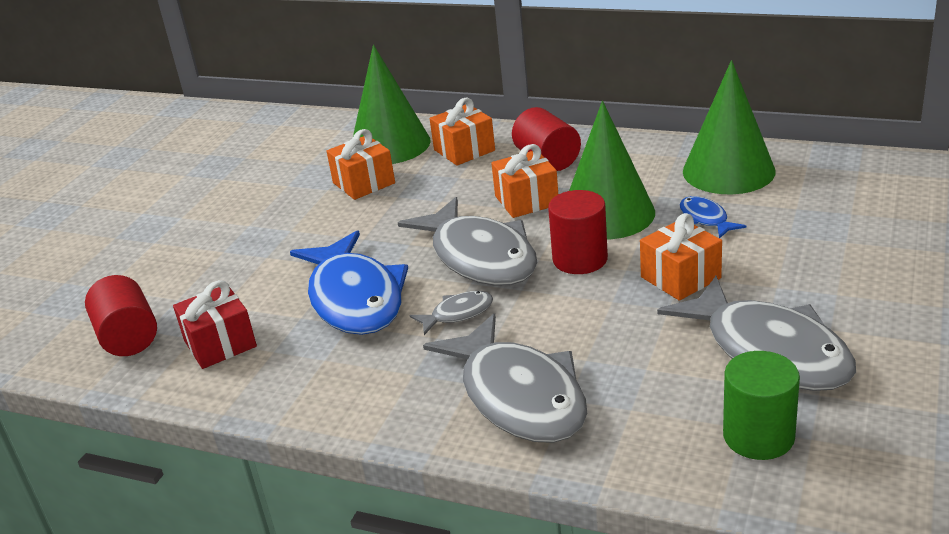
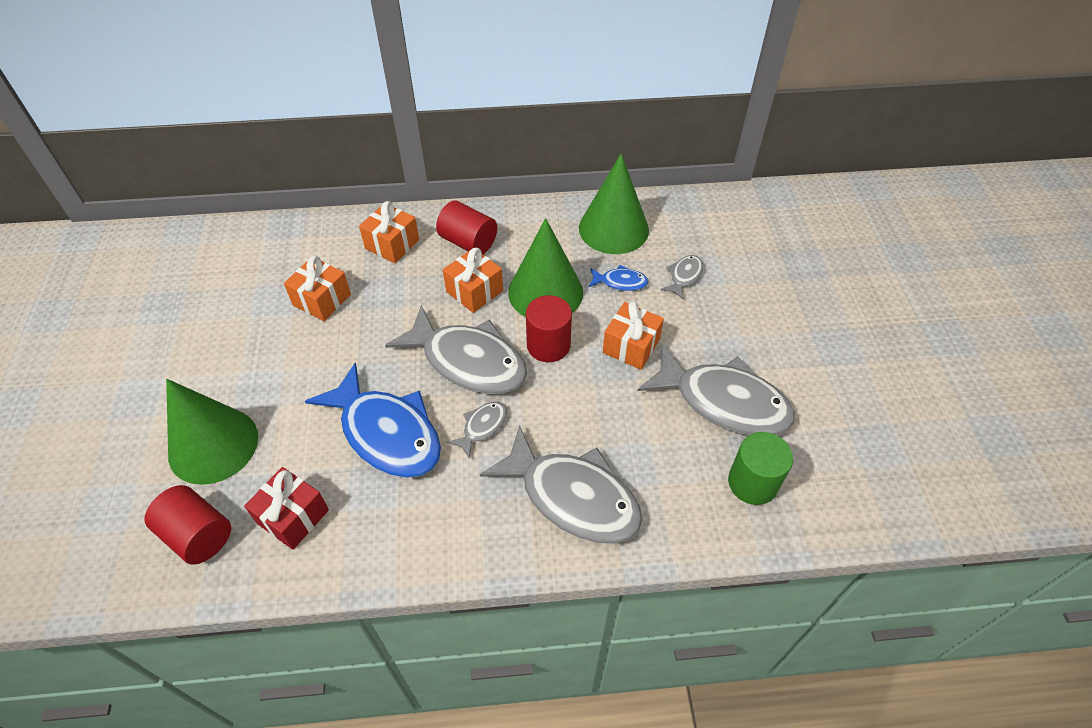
camera: 30 degrees left, 20 degrees up
(390, 145) = (321, 250): green cone -> green cone (213, 445)
(705, 219) = (620, 282): blue fish -> blue fish turned 150 degrees clockwise
(793, 226) = (684, 276): none -> grey fish

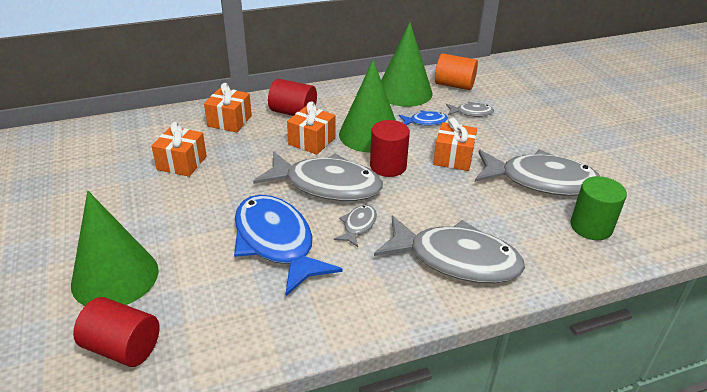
camera: 15 degrees left, 15 degrees down
(293, 517) = (213, 317): red gift -> none
(386, 433) = (276, 242): blue fish -> blue fish turned 150 degrees counterclockwise
(681, 226) = (454, 85): none -> orange cylinder
(684, 276) = (471, 112): grey fish -> grey fish turned 75 degrees clockwise

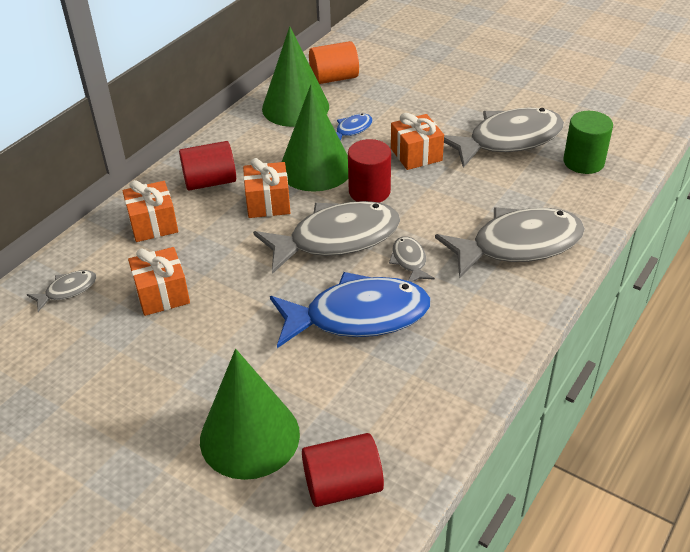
camera: 35 degrees left, 5 degrees up
(276, 242) = (358, 316): blue fish -> blue fish turned 150 degrees clockwise
(471, 112) = (382, 101): grey fish -> grey fish (67, 290)

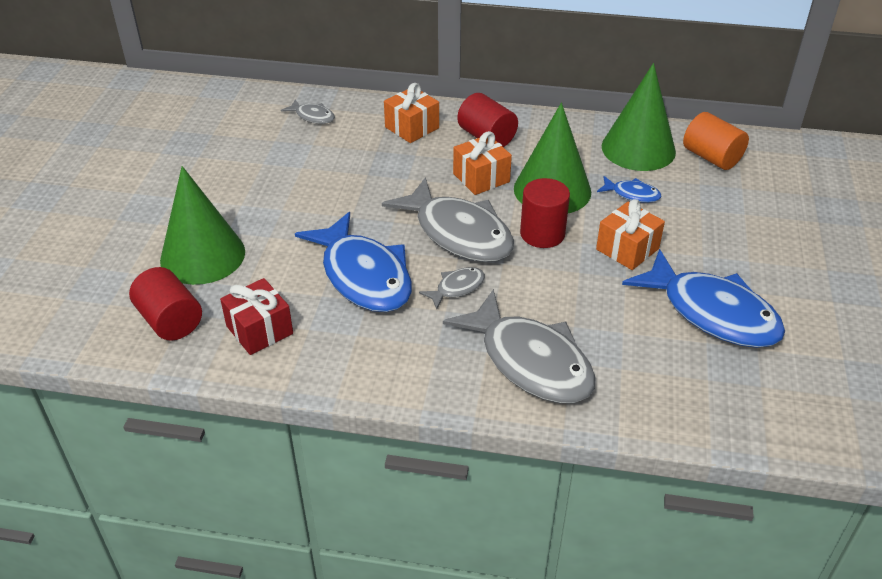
camera: 65 degrees right, 0 degrees up
(162, 294) = (333, 161): orange gift -> none
(395, 412) = (259, 330): none -> red gift
(508, 140) = (712, 312): grey fish -> blue fish
(583, 162) = (723, 386): green cylinder -> none

